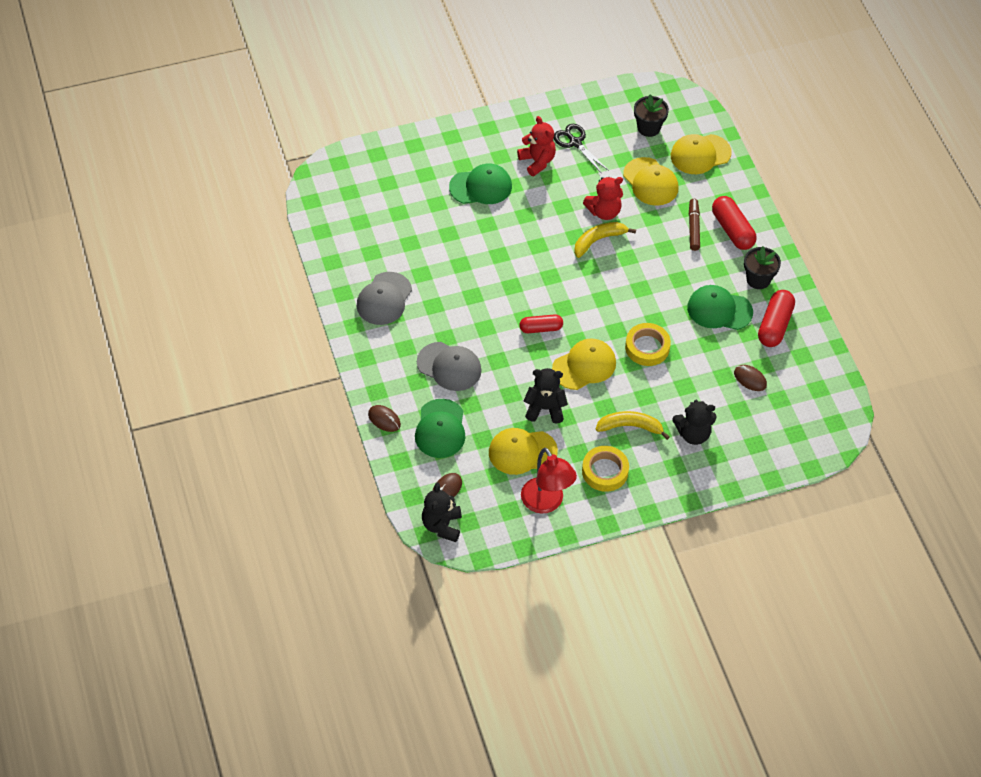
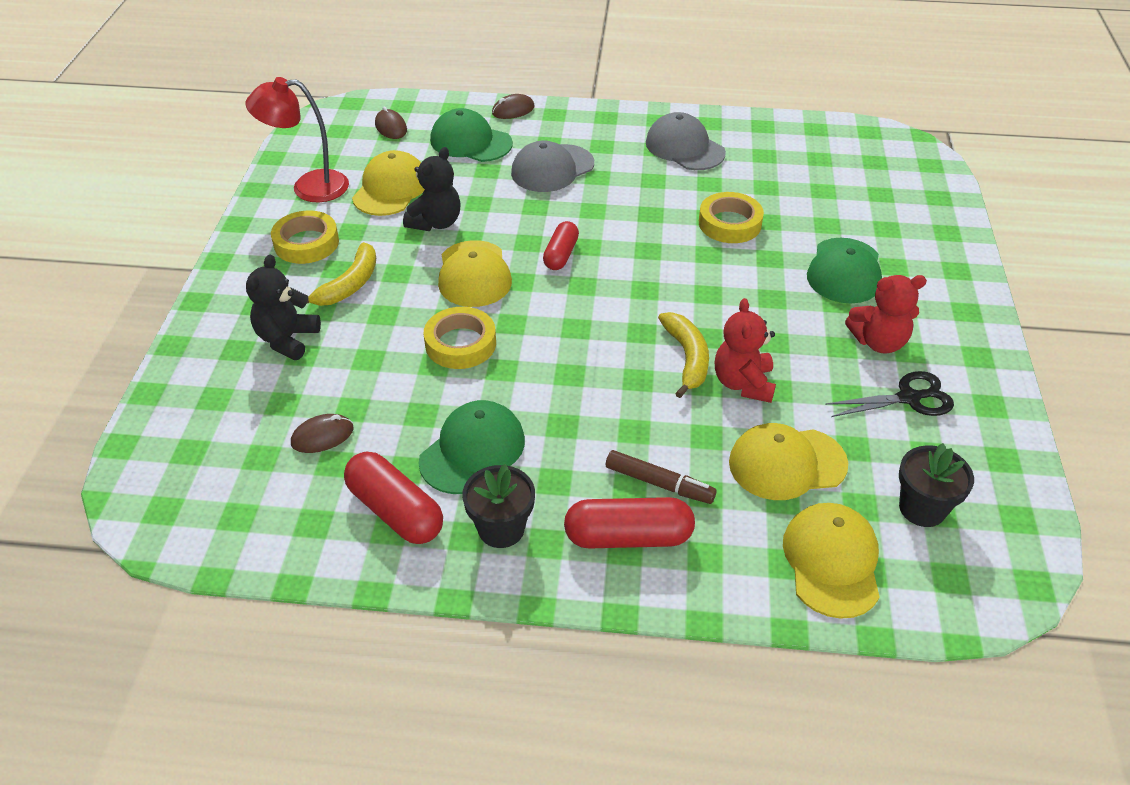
camera: 115 degrees right, 10 degrees down
(442, 525) = (350, 114): black teddy bear -> none
(462, 252) = (729, 223): none -> yellow tape

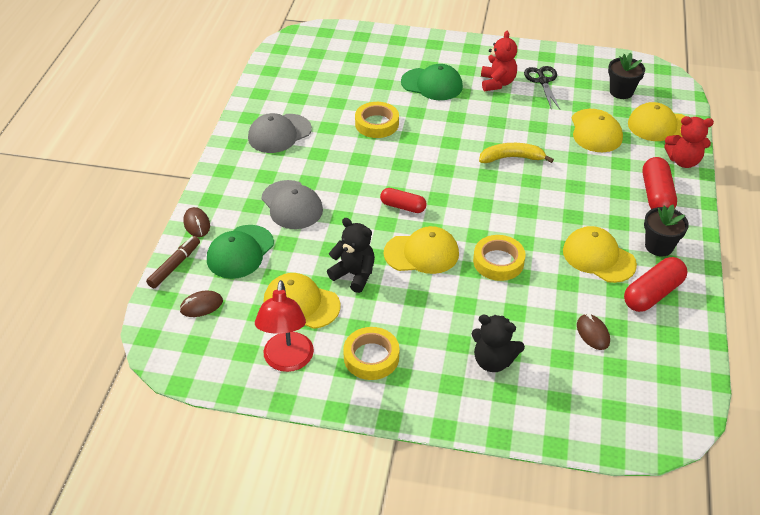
camera: 85 degrees left, 0 degrees up
(349, 285) = (429, 326): yellow banana -> none
(472, 450) = (598, 257): green cap -> yellow cap
(659, 483) = (616, 180): brown marker -> brown marker (174, 266)
(743, 383) = (533, 138): red teddy bear -> red teddy bear (683, 161)

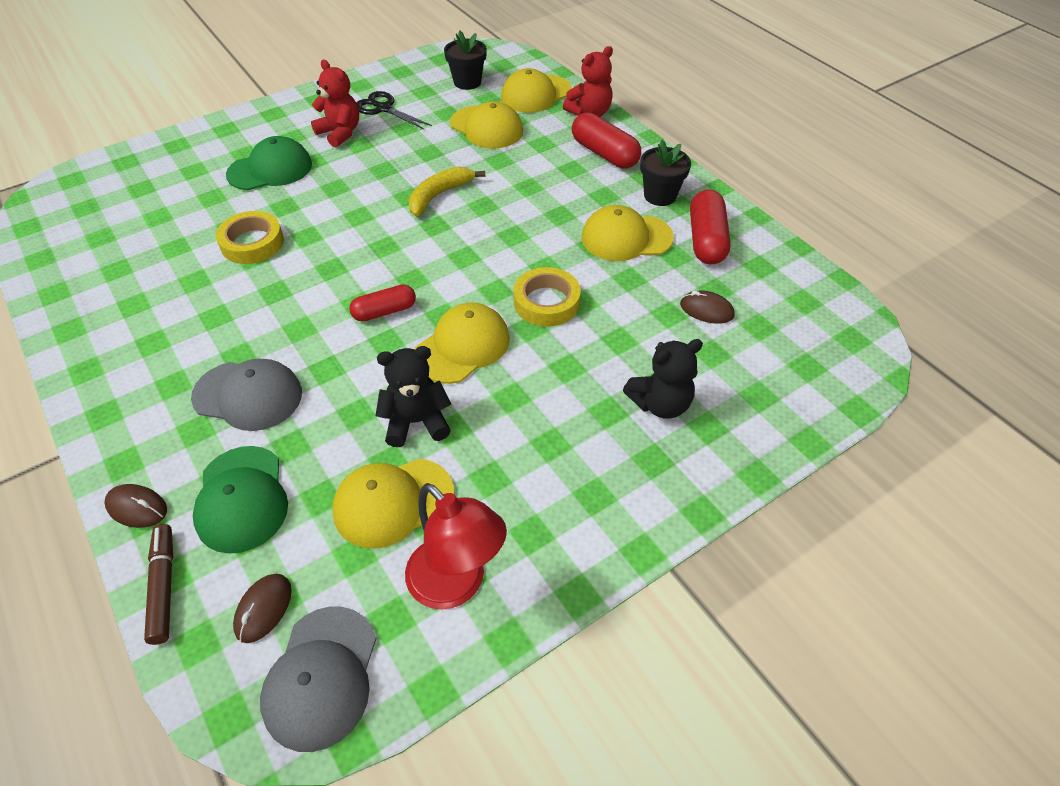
camera: 45 degrees left, 5 degrees up
(279, 134) = (136, 323): grey cap -> grey cap (321, 677)
(371, 357) = (543, 499): yellow tape -> none

